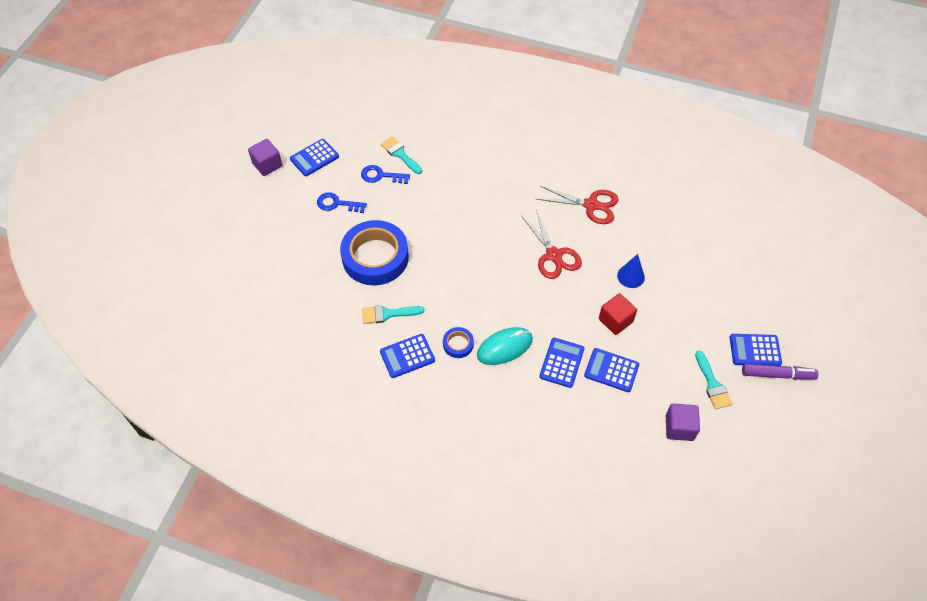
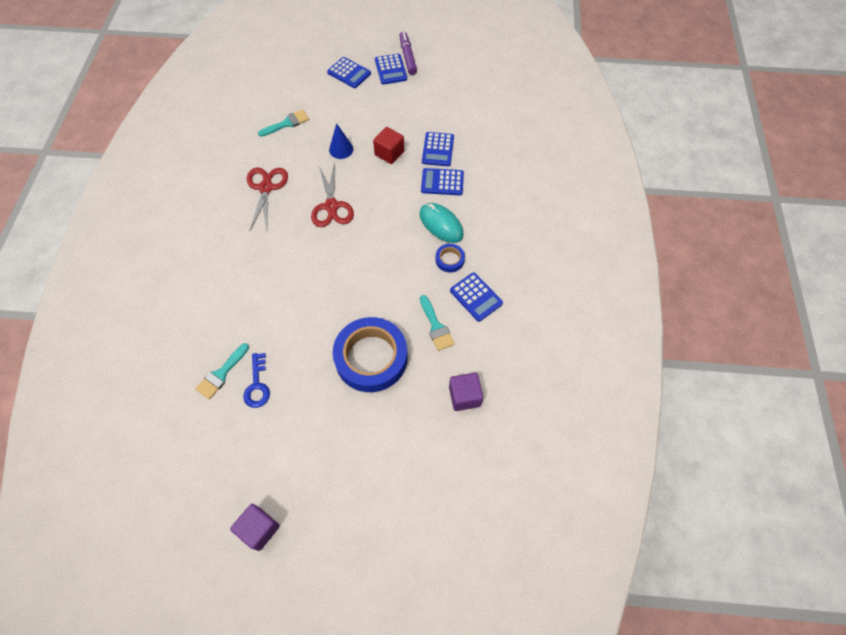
camera: 105 degrees left, 5 degrees up
(314, 158) = (239, 472): blue calculator -> blue calculator (349, 73)
(337, 204) = (307, 420): blue key -> none
(554, 255) = (331, 206): red scissors -> red scissors turned 120 degrees clockwise
(679, 428) = (472, 104): purple cube -> purple cube (464, 396)
(712, 384) = (428, 90): turquoise brush -> turquoise brush (287, 123)

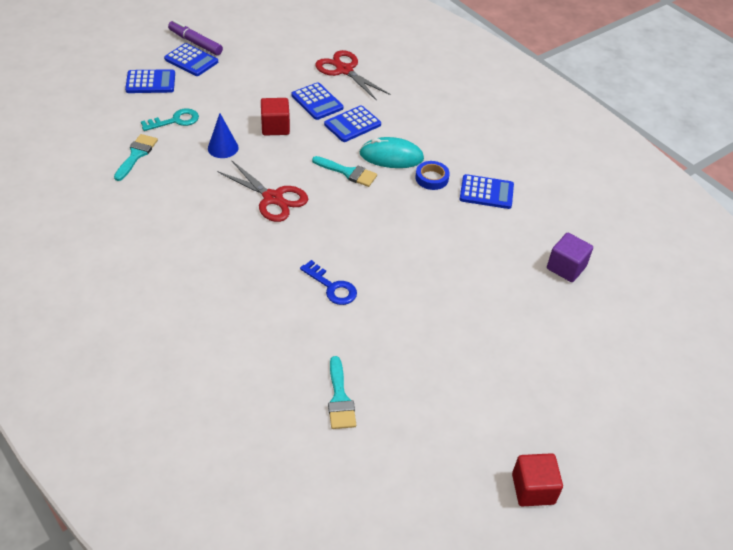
camera: 45 degrees left, 15 degrees down
(257, 385) = (386, 382): blue key -> blue key (332, 287)
(259, 529) = (533, 489): purple cube -> red cube
(266, 188) = (184, 220): red scissors -> red scissors (344, 70)
(334, 111) = (175, 121): none -> turquoise key
(371, 358) = (459, 291): blue tape -> none
(436, 326) = (482, 233): turquoise brush -> turquoise brush (348, 172)

